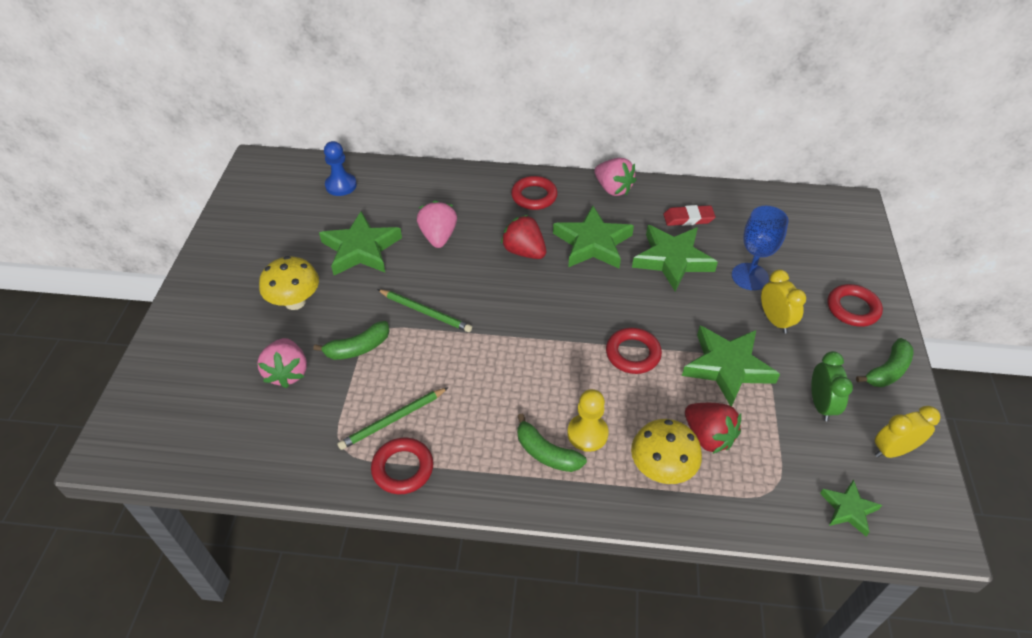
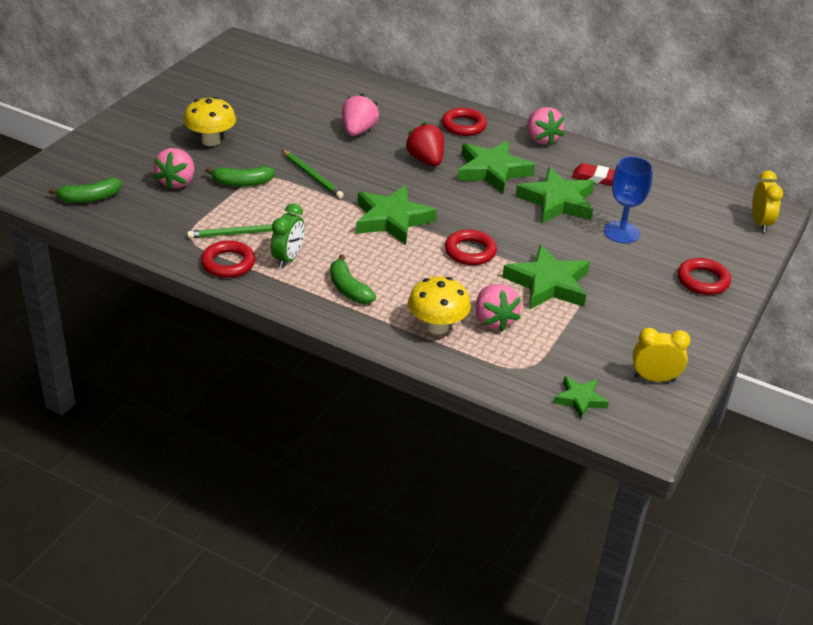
camera: 20 degrees right, 10 degrees down
(341, 185) = (298, 75): blue pawn -> none
(361, 249) = (286, 122): green star -> green star (392, 220)
(587, 433) = (391, 288): yellow pawn -> none
(708, 436) = (494, 320): red strawberry -> pink strawberry
(775, 320) = (619, 267): yellow clock -> yellow clock (760, 223)
(820, 405) = (613, 331): green clock -> green clock (288, 258)
(887, 371) = (698, 329): green banana -> green banana (90, 198)

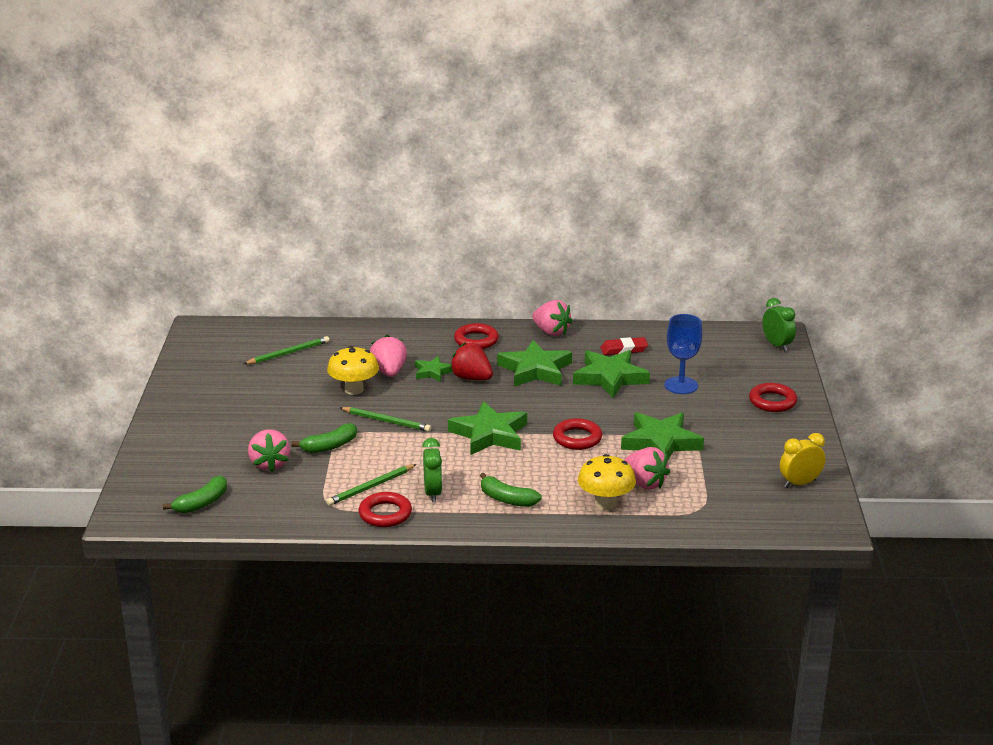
camera: 25 degrees left, 10 degrees down
(211, 141) = (264, 420): yellow mushroom -> yellow mushroom (354, 390)
(289, 87) = (288, 353): none -> green pencil
(580, 399) = (760, 517): green star -> green star (433, 372)
(760, 223) = (777, 345): yellow clock -> green clock

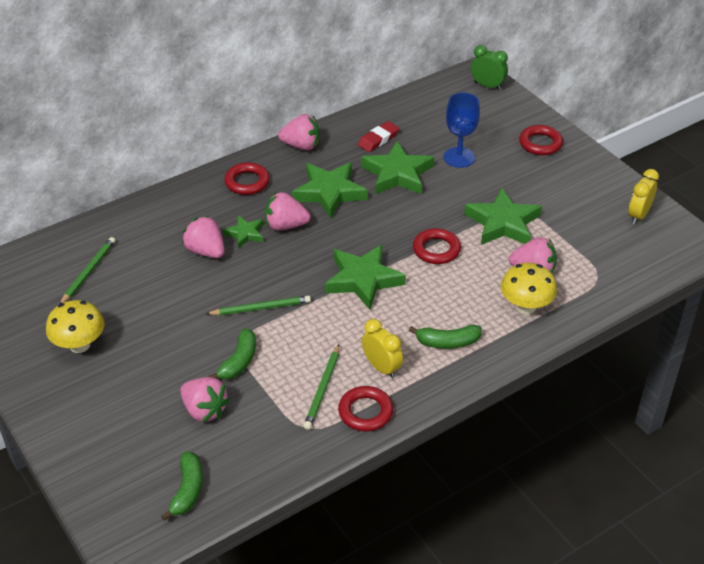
camera: 35 degrees left, 15 degrees up
(354, 390) = (195, 286): yellow mushroom -> yellow mushroom (79, 345)
(433, 493) = (381, 367): green clock -> yellow clock
(471, 378) = (285, 225): red strawberry -> pink strawberry

